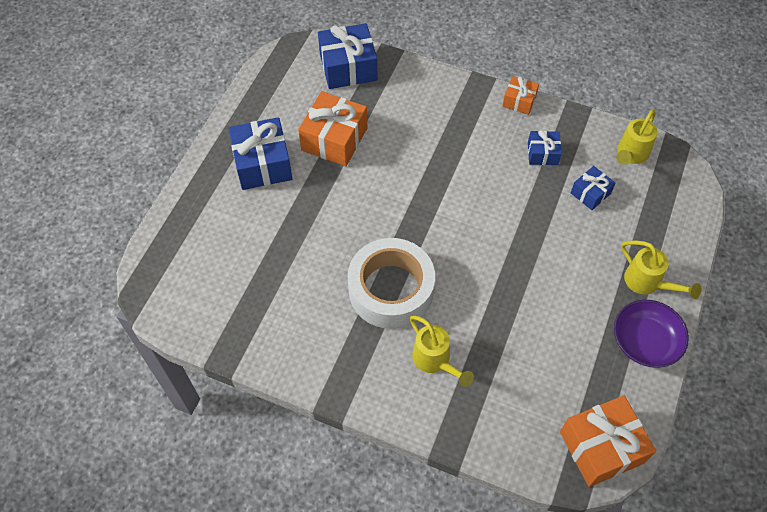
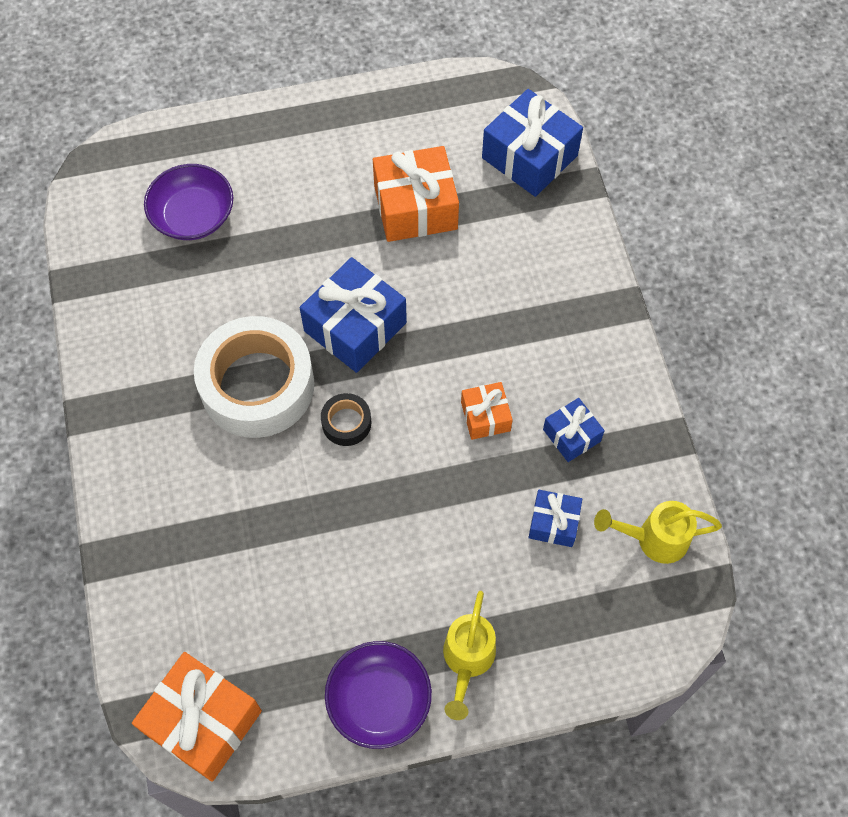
camera: 55 degrees right, 5 degrees up
(236, 257) = (193, 215): none -> purple bowl
(262, 164) = (328, 162): blue gift -> blue gift (355, 327)
(435, 361) = (197, 483): yellow watering can -> none
(453, 257) = (346, 423): none -> black tape
(519, 101) = (633, 364): orange gift -> orange gift (485, 416)

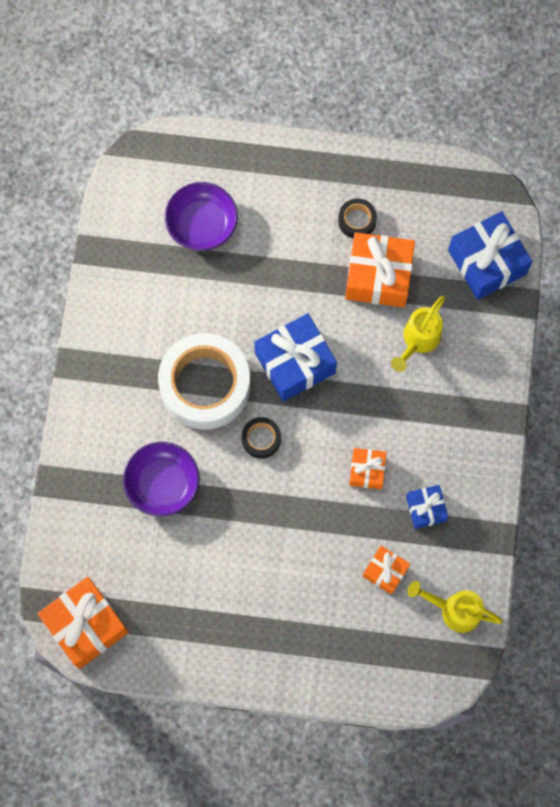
camera: 20 degrees right, 10 degrees up
(369, 159) = (357, 221): none -> black tape
(379, 700) = (212, 654): purple bowl -> purple bowl (162, 483)
(467, 661) = (283, 650): yellow watering can -> yellow watering can (418, 341)
(553, 523) = (385, 571): blue gift -> orange gift

